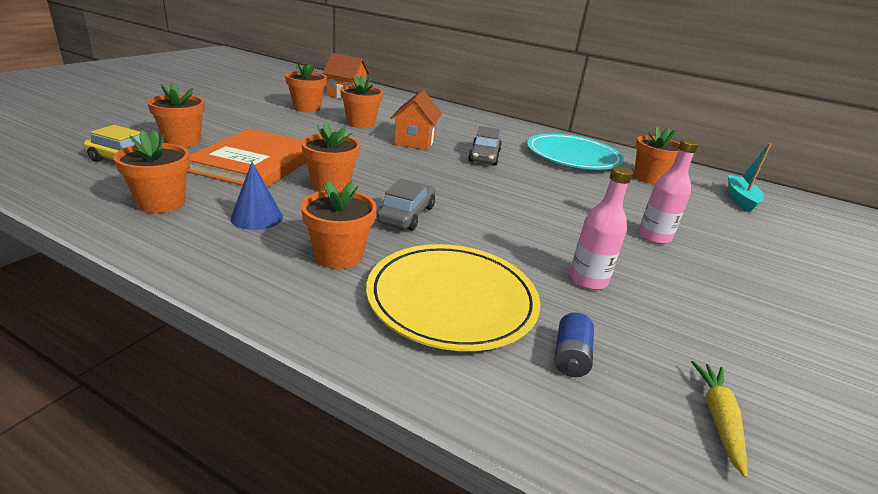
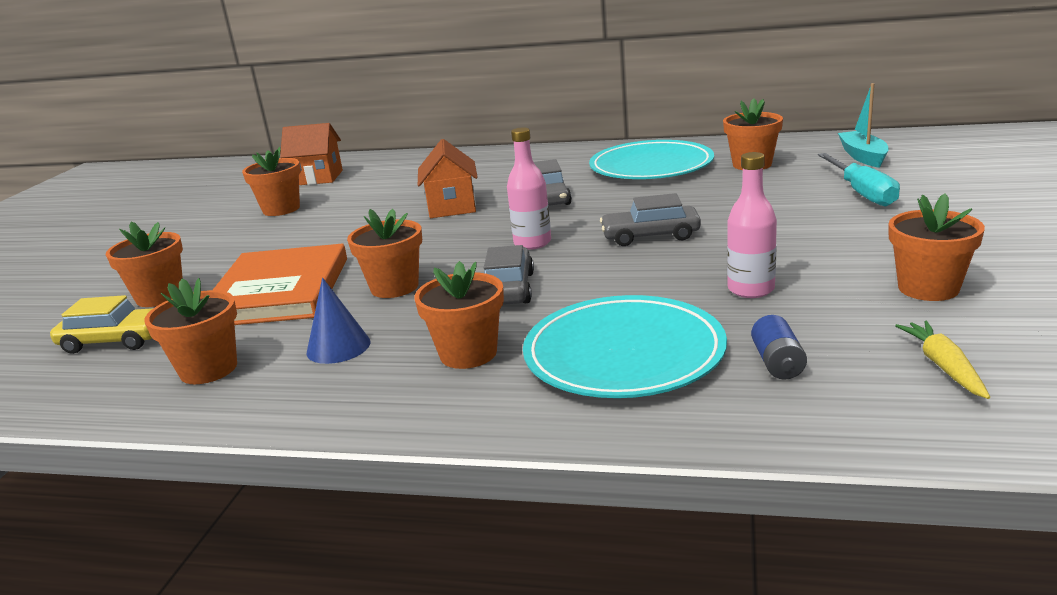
camera: 10 degrees left, 5 degrees down
(360, 123) = (367, 207): orange flower pot -> orange flower pot (928, 288)
(452, 300) = (624, 353): yellow plate -> turquoise plate
(538, 208) = (650, 236): none -> grey car
(654, 237) = (793, 225): pink bottle -> pink bottle (532, 243)
(724, 228) = (861, 193): none -> turquoise screwdriver

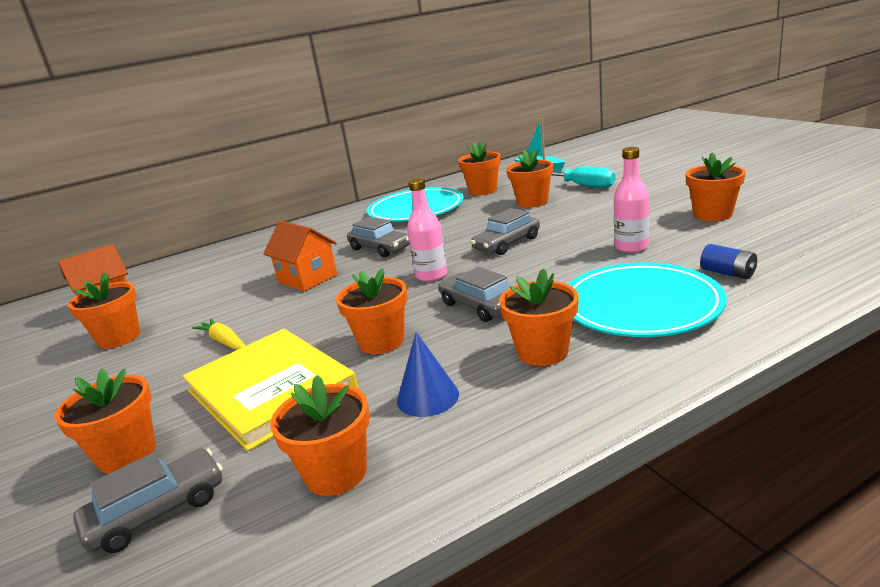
camera: 40 degrees left, 0 degrees up
(115, 341) = (157, 511): yellow car -> grey car
(279, 291) = (271, 390): orange book -> yellow book
(770, 196) = (532, 202): none -> orange flower pot
(943, 366) = (797, 242): yellow carrot -> yellow carrot (224, 341)

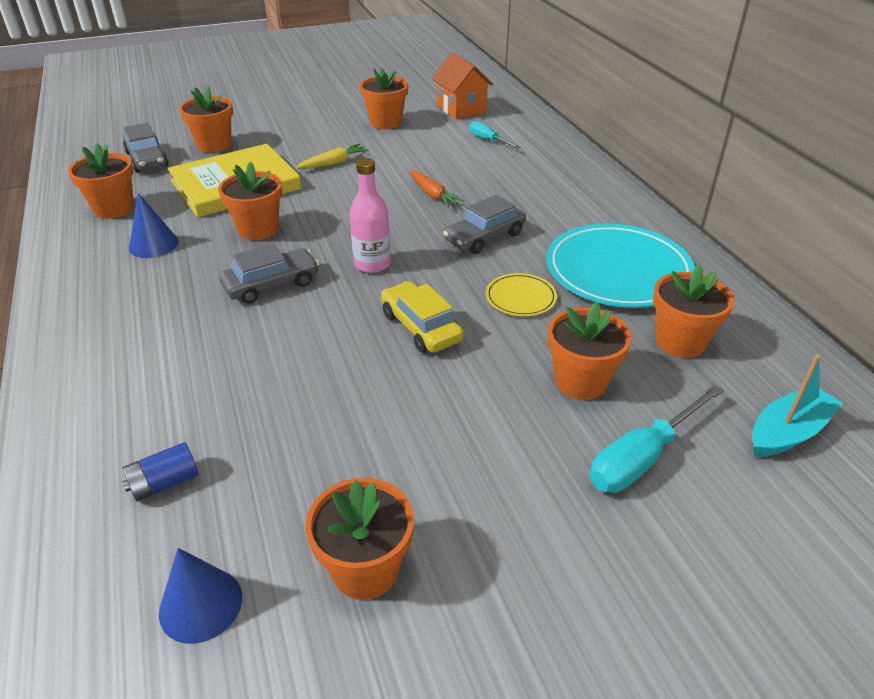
camera: 95 degrees right, 15 degrees up
(196, 278) = (488, 140): none -> turquoise screwdriver
(307, 278) = (433, 194): orange house -> orange carrot
(457, 226) = (520, 298): none -> yellow plate
(506, 244) = (421, 327): grey car -> yellow car
(542, 352) = (153, 305): orange flower pot -> none
(631, 247) = (317, 428): pink bottle -> none
(640, 305) = (167, 384): turquoise plate -> none
(785, 238) = (201, 604): none -> blue cone

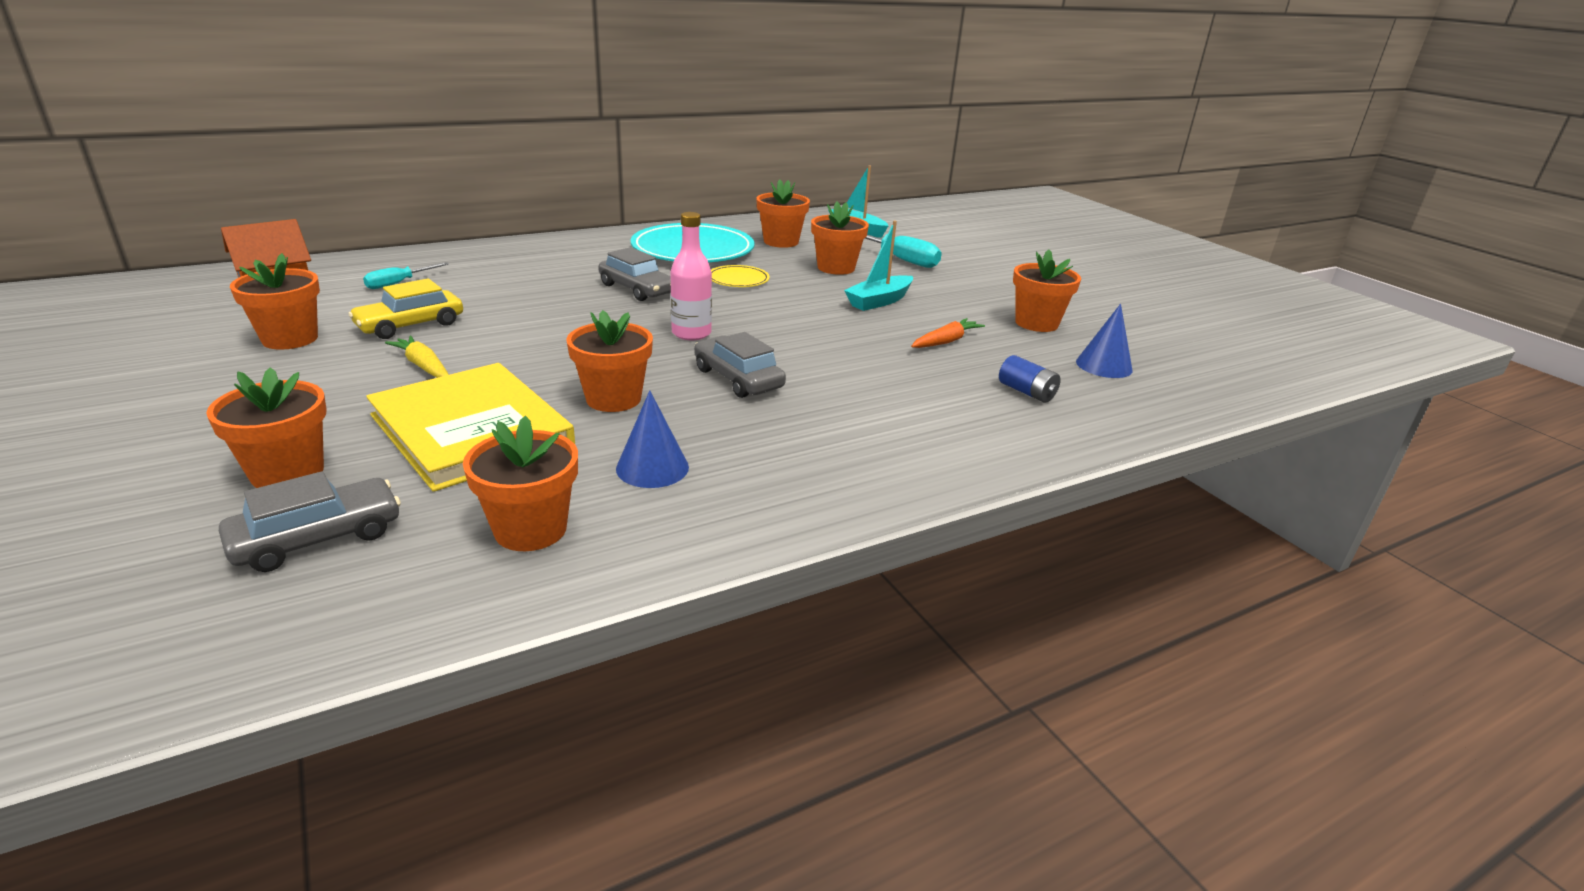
camera: 100 degrees left, 10 degrees down
(421, 327) = (790, 312): yellow car -> yellow car (410, 325)
(433, 194) = (540, 309): orange carrot -> orange carrot (946, 341)
(456, 404) = (879, 301): none -> turquoise boat

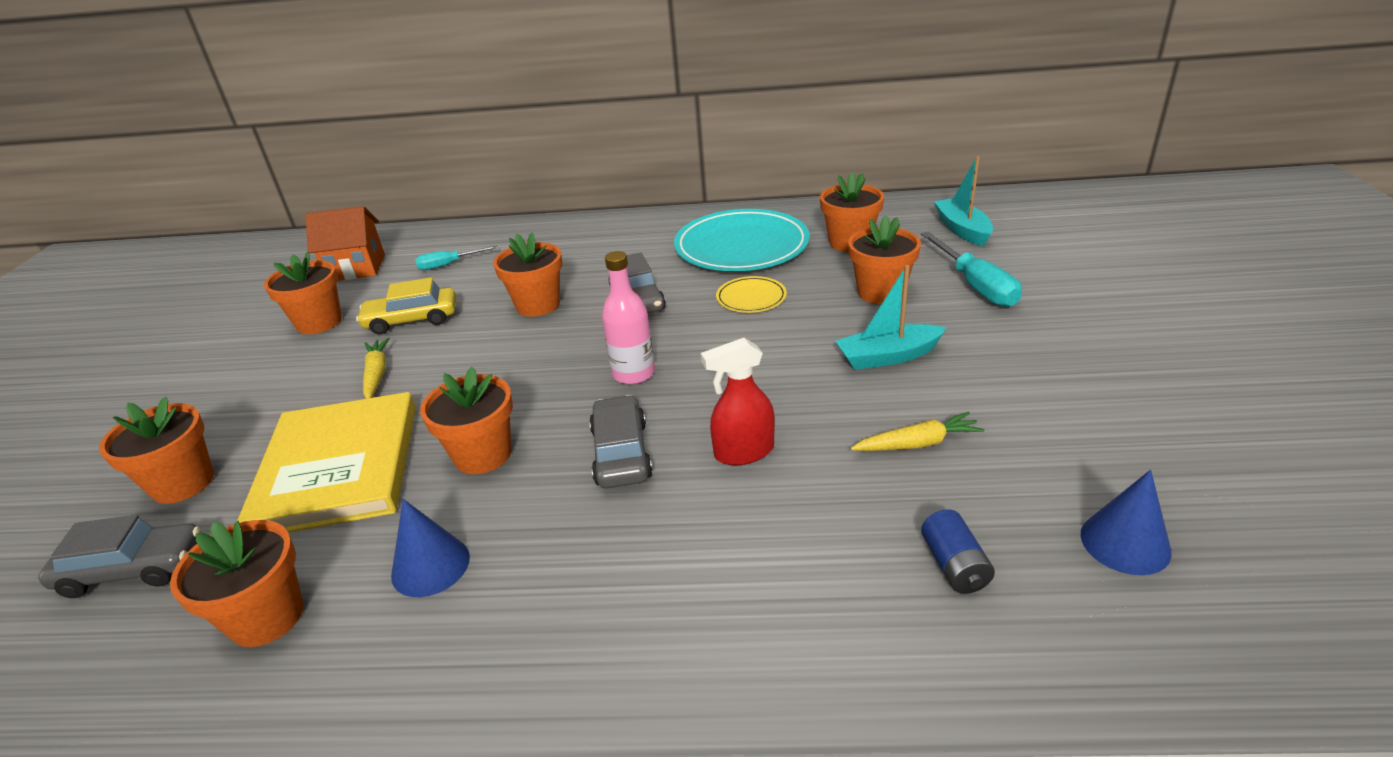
camera: 35 degrees right, 5 degrees up
(833, 363) = (743, 452): none -> red spray bottle
(946, 341) = (917, 443): orange carrot -> yellow carrot
(1036, 323) = (1082, 434): orange flower pot -> orange flower pot (538, 305)

